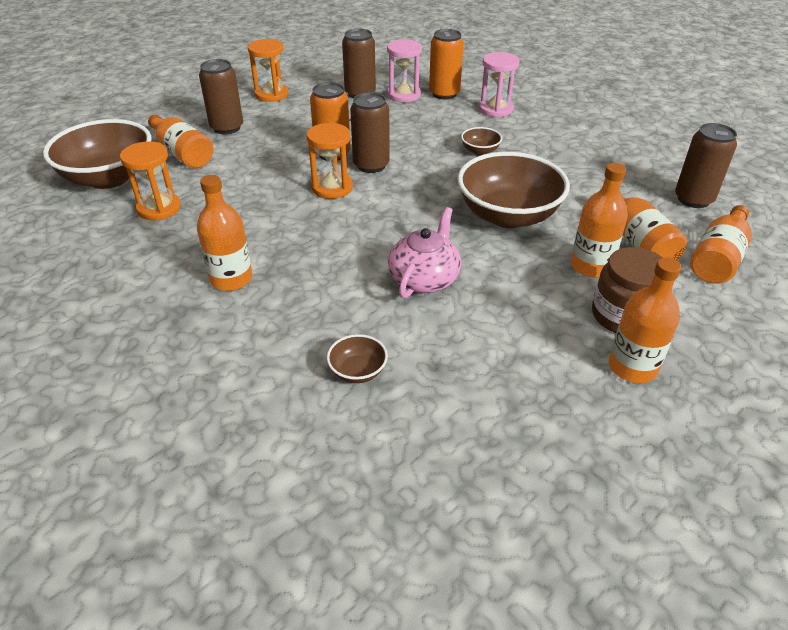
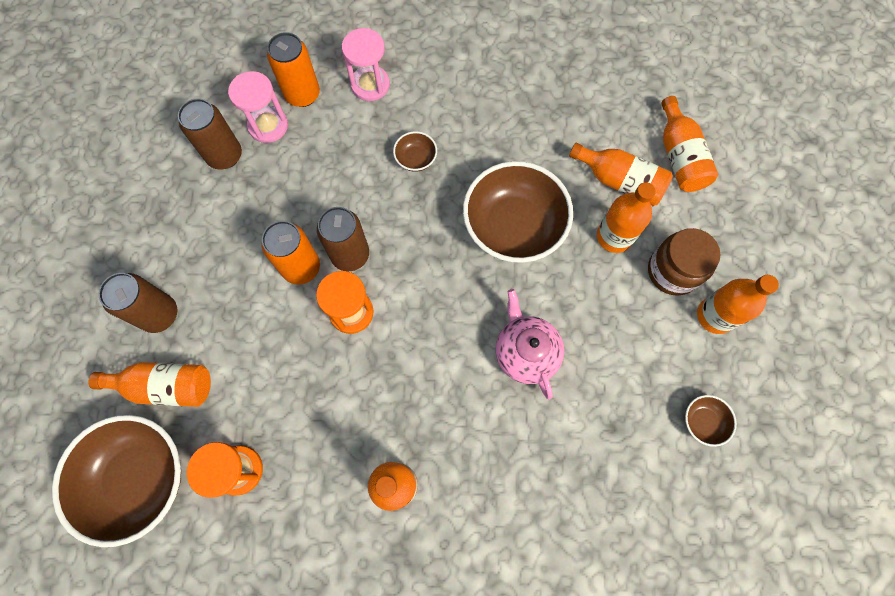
camera: 45 degrees left, 30 degrees up
(271, 94) = (139, 227): orange hourglass -> none
(358, 371) = (574, 479): brown bowl -> brown bowl (702, 422)
(693, 199) = (614, 95): brown can -> none

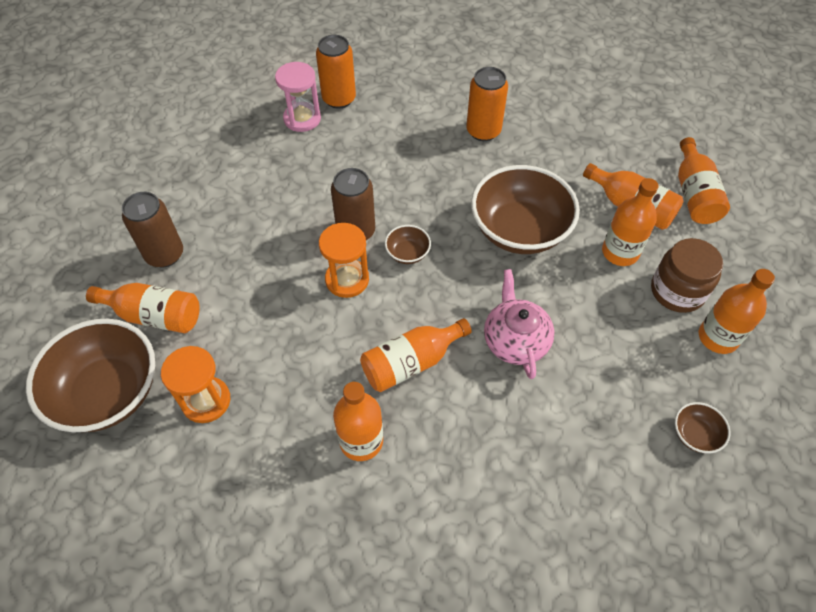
camera: 10 degrees right, 15 degrees down
(224, 155) = (257, 136): brown can -> none
(301, 267) = (307, 235): orange can -> orange can (483, 131)
(370, 85) = (403, 99): pink hourglass -> none
(416, 159) = (434, 162): brown bowl -> brown bowl (407, 253)
(430, 394) = (411, 363): none -> orange bottle

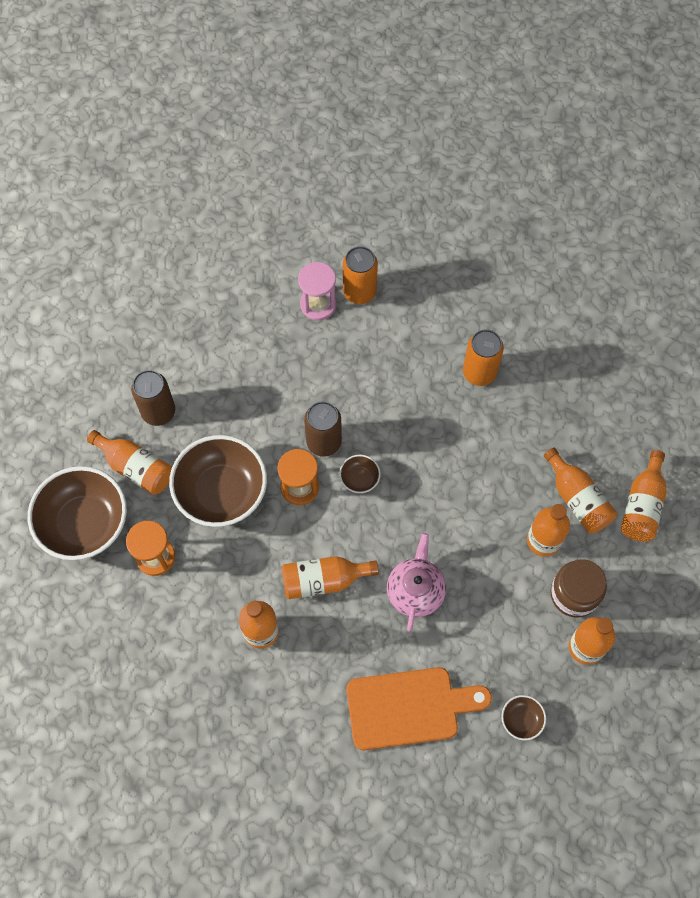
camera: 20 degrees right, 10 degrees up
(519, 230) = (465, 489): brown bowl -> brown bowl (221, 492)
(567, 465) = (409, 707): none -> orange cutting board

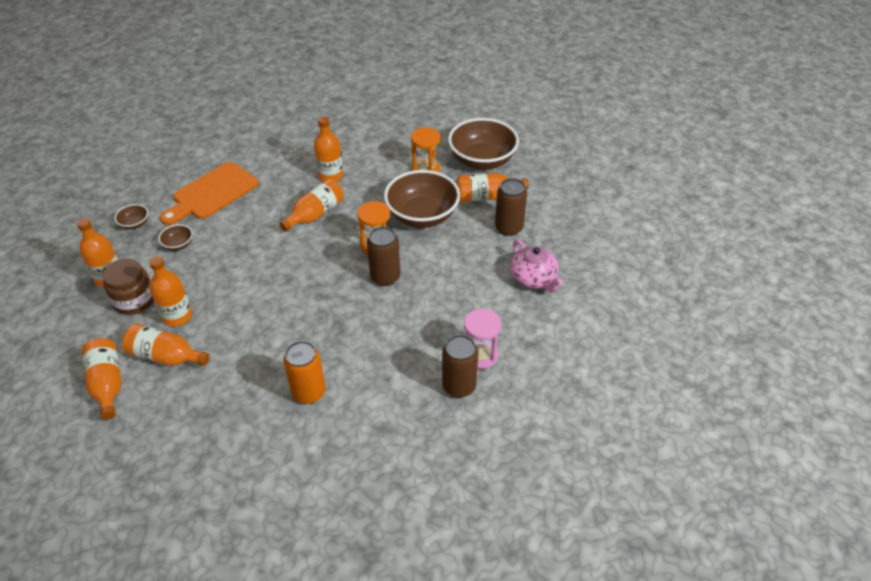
camera: 140 degrees right, 20 degrees down
(359, 292) = (459, 386): orange can -> brown can
(359, 479) = (341, 273): brown bowl -> brown bowl (178, 245)
(415, 590) = (251, 241): pink teapot -> pink teapot (533, 279)

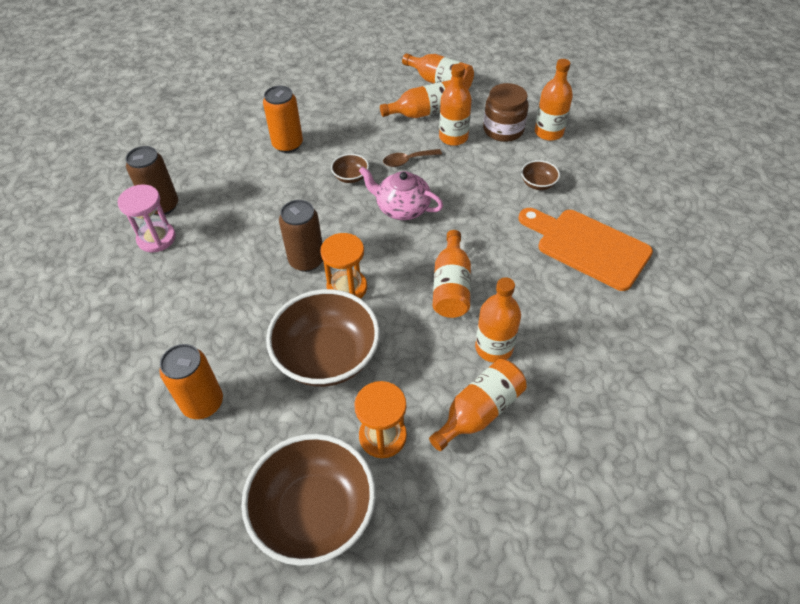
camera: 145 degrees right, 5 degrees up
(135, 224) = (605, 179): brown bowl -> brown bowl (351, 177)
(212, 193) = (587, 247): orange cutting board -> orange cutting board turned 60 degrees counterclockwise
(236, 315) = (407, 161): none -> brown spoon
(486, 196) = (263, 439): orange bottle -> orange bottle (479, 411)
(508, 228) = (203, 403): brown can -> orange can
(533, 279) = (136, 347): pink teapot -> pink teapot (402, 208)

